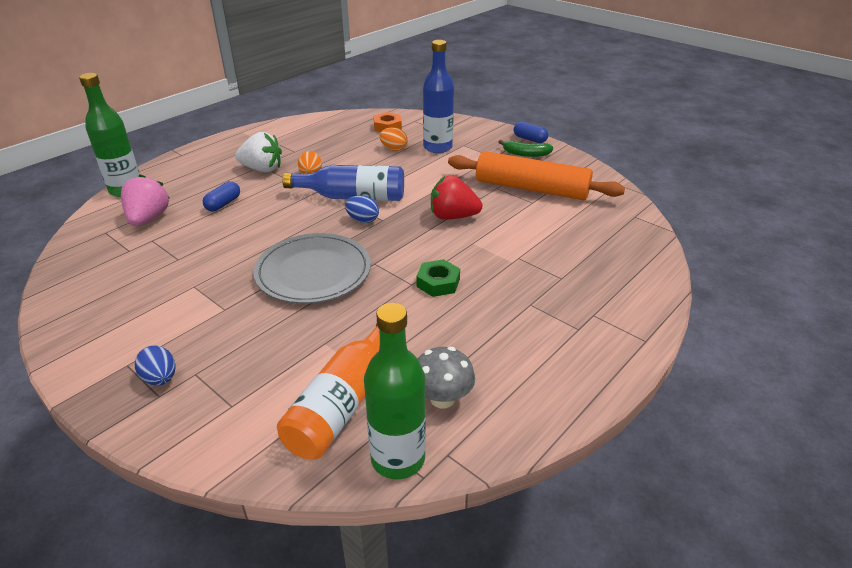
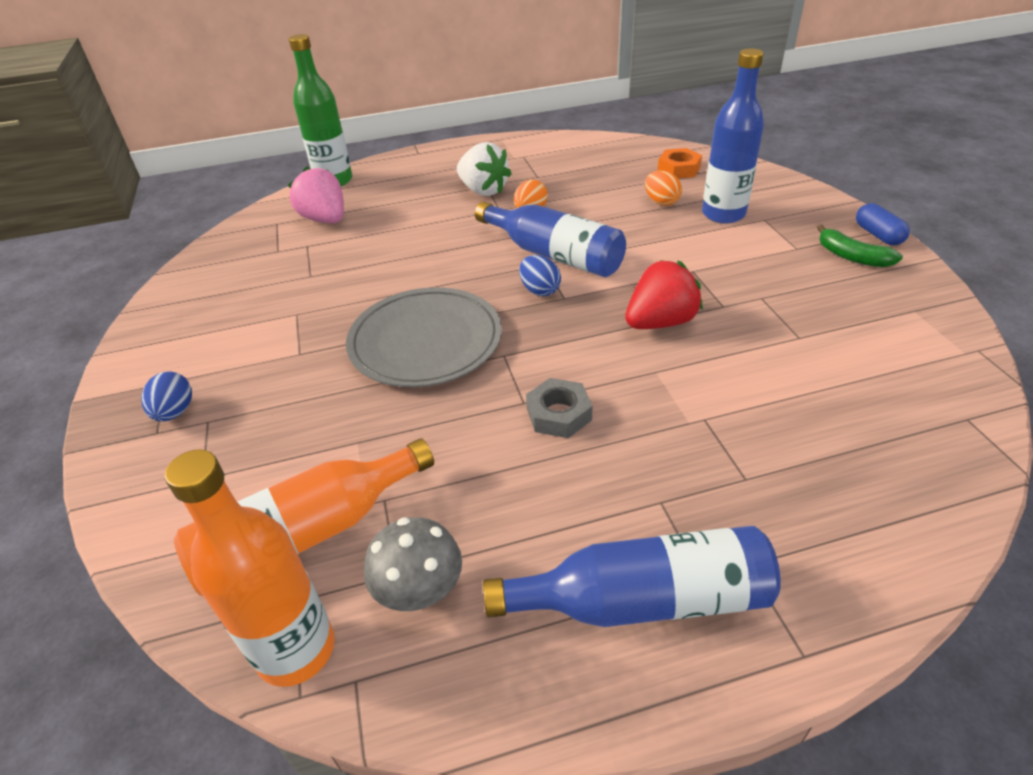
camera: 35 degrees right, 5 degrees up
(148, 218) = (325, 219): pink strawberry -> pink strawberry turned 75 degrees counterclockwise
(223, 204) = (408, 223): blue capsule -> none
(398, 458) = (296, 650): green bottle -> orange bottle
(438, 283) = (558, 414): green nut -> grey nut
(453, 216) = (660, 322): red strawberry -> red strawberry turned 105 degrees clockwise
(531, 189) = (816, 315): orange rolling pin -> none
(559, 350) = (642, 600): none -> blue bottle

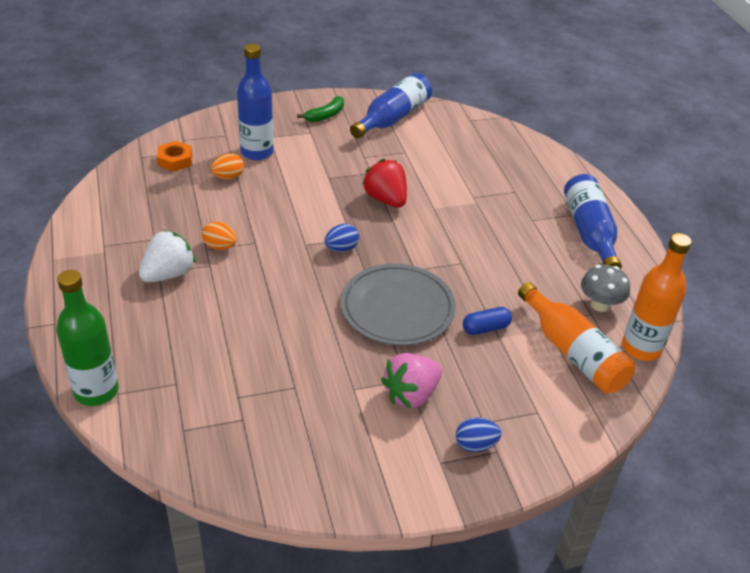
camera: 95 degrees left, 0 degrees up
(325, 219) = (188, 388): pink strawberry -> pink strawberry (411, 394)
(554, 255) = (293, 238): blue bottle -> blue bottle (393, 118)
(558, 414) = (471, 249): grey nut -> none
(878, 235) = (302, 100): blue capsule -> blue capsule (486, 328)

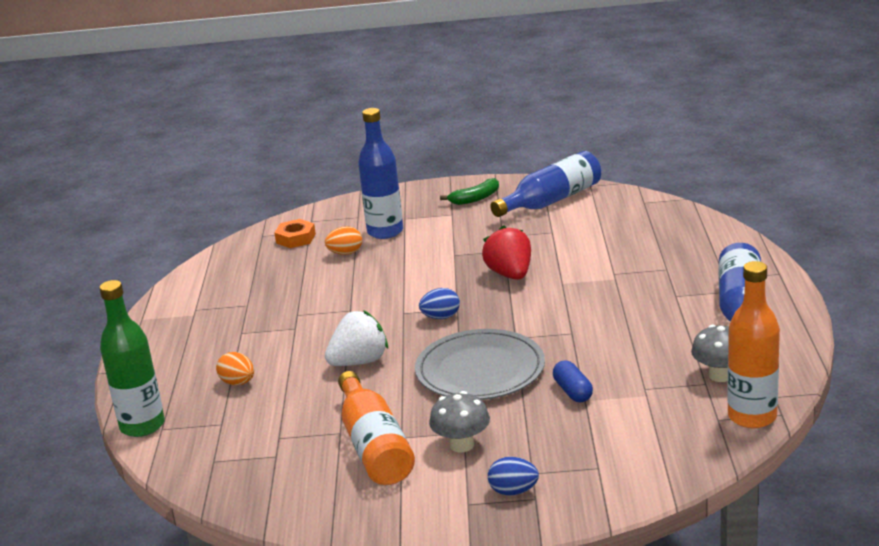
camera: 20 degrees right, 15 degrees down
(168, 274) = (250, 334): white strawberry -> white strawberry (359, 362)
(220, 247) = (312, 313): orange egg -> orange egg (238, 383)
(411, 394) = (462, 445): pink strawberry -> grey mushroom
(486, 328) = (573, 391): blue capsule -> blue capsule turned 75 degrees clockwise
(573, 352) = (666, 417): orange bottle -> orange bottle (374, 446)

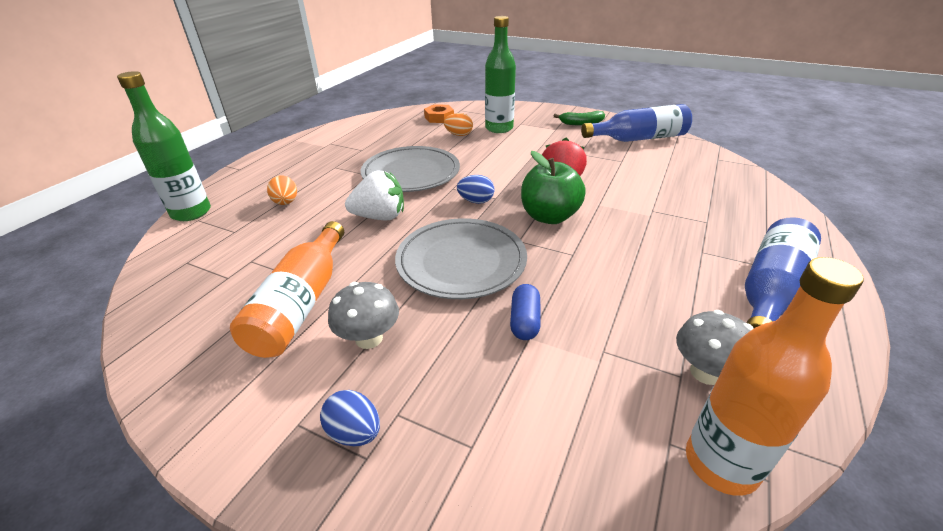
camera: 25 degrees right, 10 degrees up
(340, 311) = (411, 173): none -> grey plate
(385, 232) = (499, 128): blue bottle -> green bottle
(525, 308) = (549, 216): none -> green apple

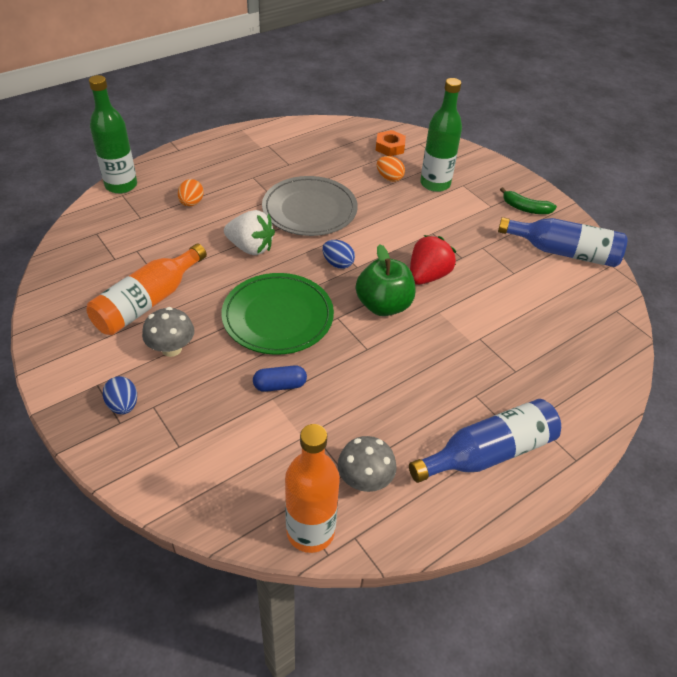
camera: 25 degrees right, 10 degrees up
(461, 261) = (278, 316): grey plate -> green plate
(524, 321) = (280, 385): blue capsule -> blue capsule turned 45 degrees clockwise

